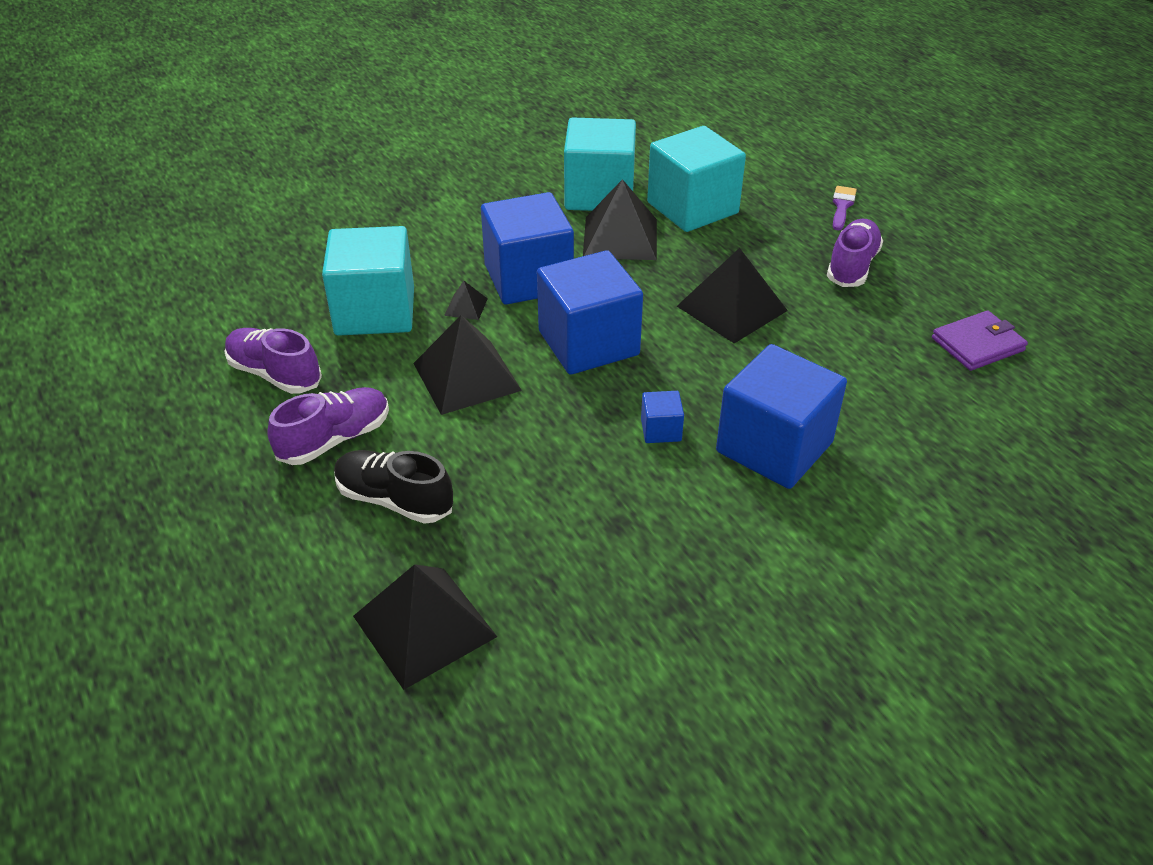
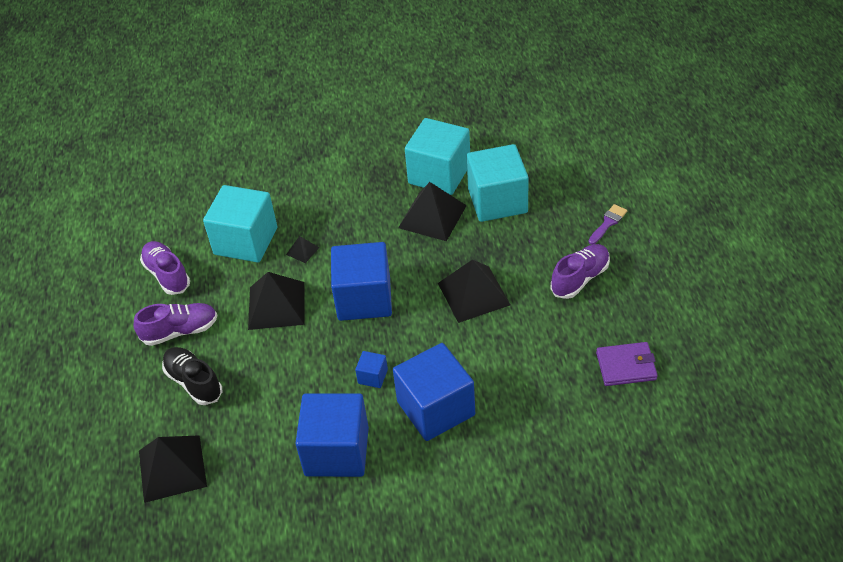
camera: 25 degrees right, 5 degrees up
(528, 278) = (353, 237): blue cube -> blue cube (337, 451)

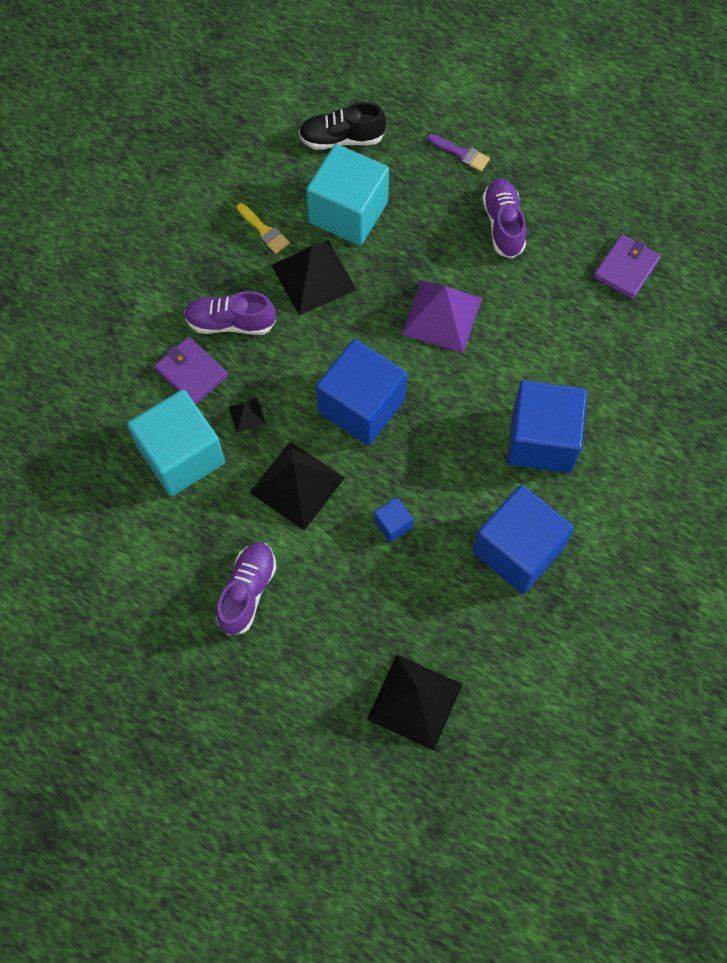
camera: 55 degrees left, 20 degrees up
(167, 275) = (156, 557): purple shoe -> purple shoe (230, 323)
(194, 382) = (326, 619): black shoe -> black shoe (342, 139)
(306, 208) = (191, 372): none -> purple wallet
(372, 376) = (461, 464): blue cube -> blue cube (393, 524)
(439, 174) = (264, 231): turquoise cube -> yellow brush
(473, 294) = (442, 316): black pyramid -> purple pyramid
(608, 223) = (461, 153): purple brush -> purple brush turned 135 degrees clockwise

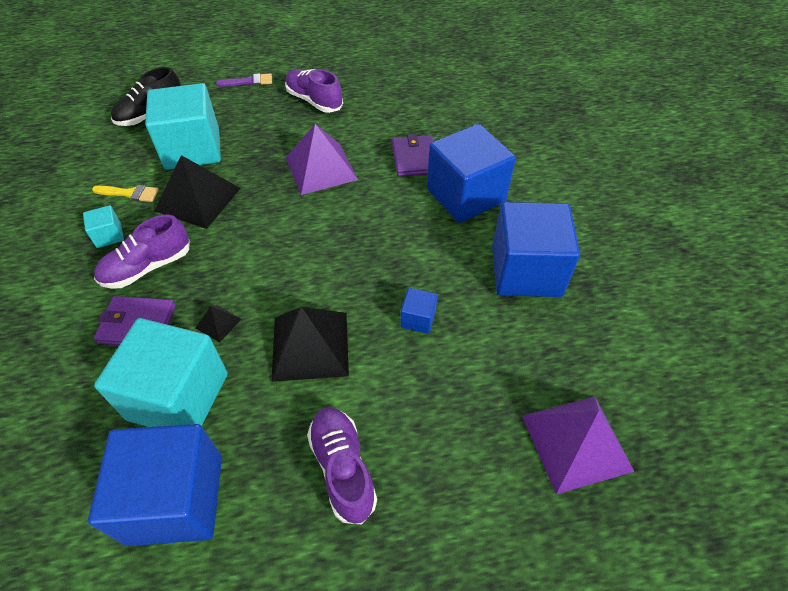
camera: 40 degrees left, 15 degrees down
(221, 267) = (109, 235): none -> turquoise cube
(361, 406) = (313, 256): blue cube -> blue cube (176, 499)
(414, 702) = (576, 443): black pyramid -> purple pyramid
(626, 268) = (416, 82): purple wallet -> purple wallet (414, 158)

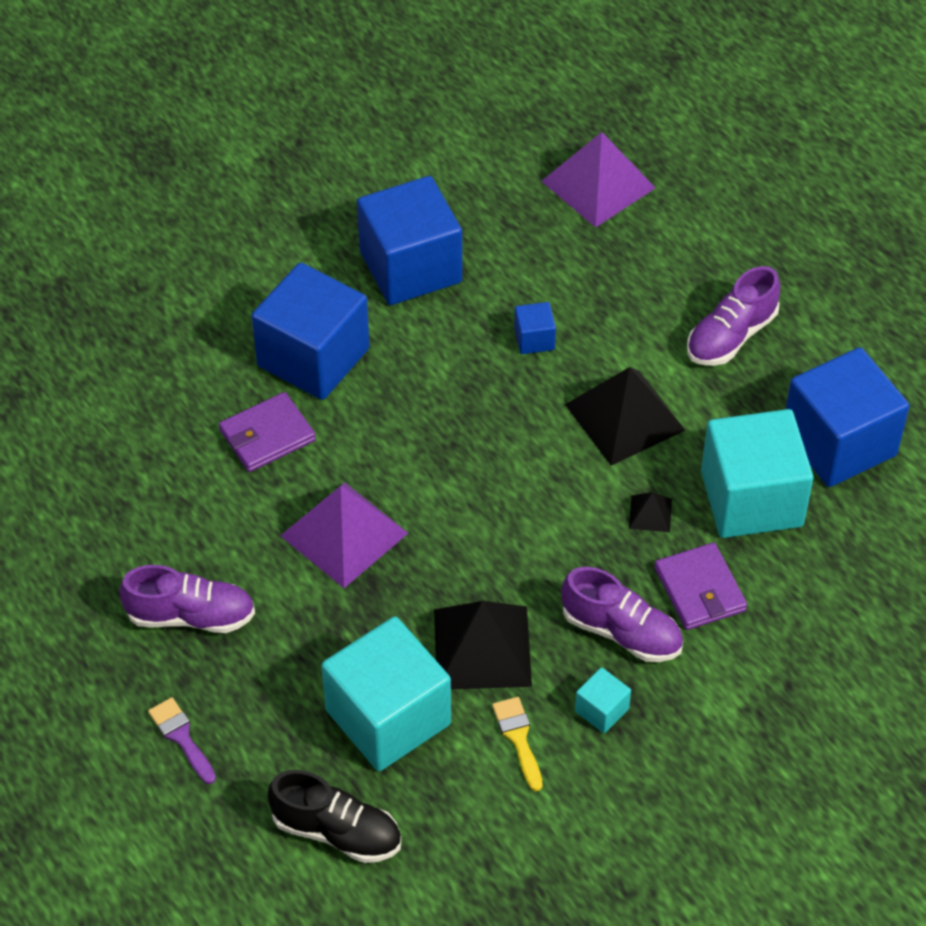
camera: 115 degrees left, 0 degrees up
(314, 101) = (191, 616): purple shoe -> purple shoe turned 105 degrees counterclockwise

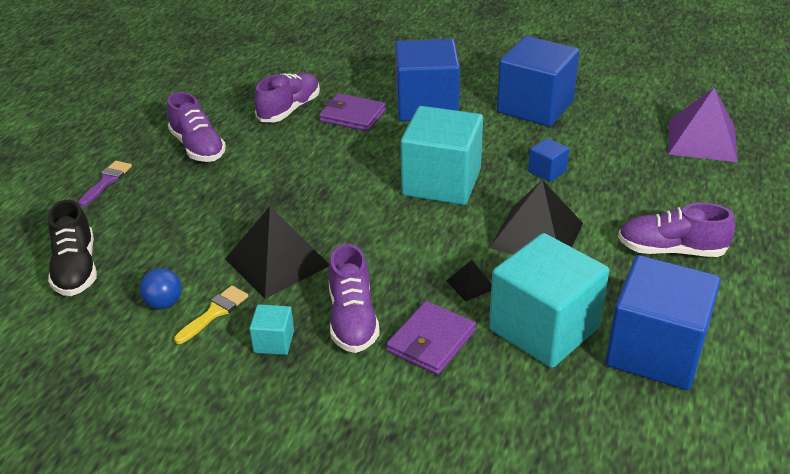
camera: 55 degrees right, 15 degrees down
(192, 487) = (289, 109): none -> purple shoe
(344, 534) = (311, 170): purple pyramid -> none
(388, 717) = (185, 249): turquoise cube -> turquoise cube (441, 182)
(467, 775) = (164, 303): none -> blue ball

